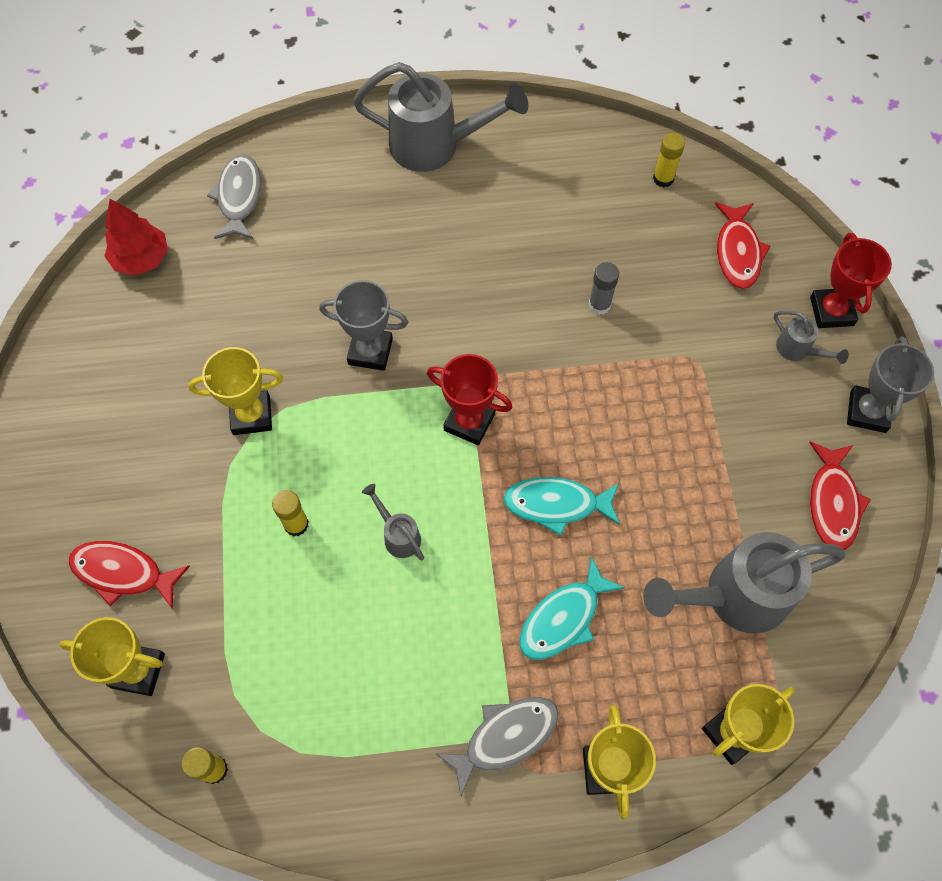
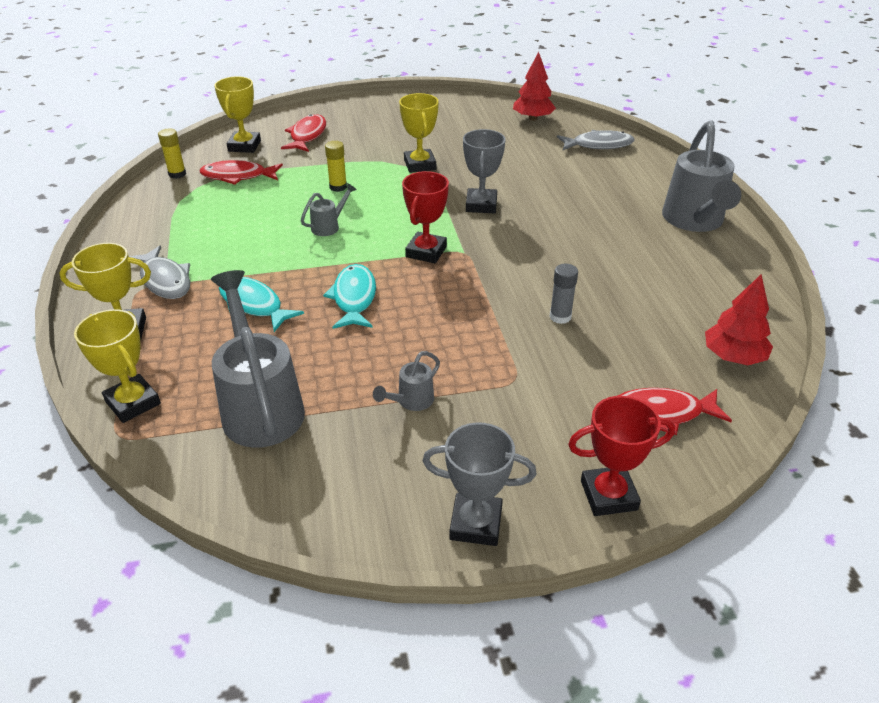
camera: 85 degrees right, 25 degrees down
(663, 178) = (733, 356): yellow glue stick -> red tree
(798, 350) = (545, 462): grey watering can -> grey watering can (411, 402)
(832, 503) = (357, 485): red fish -> red fish (237, 176)

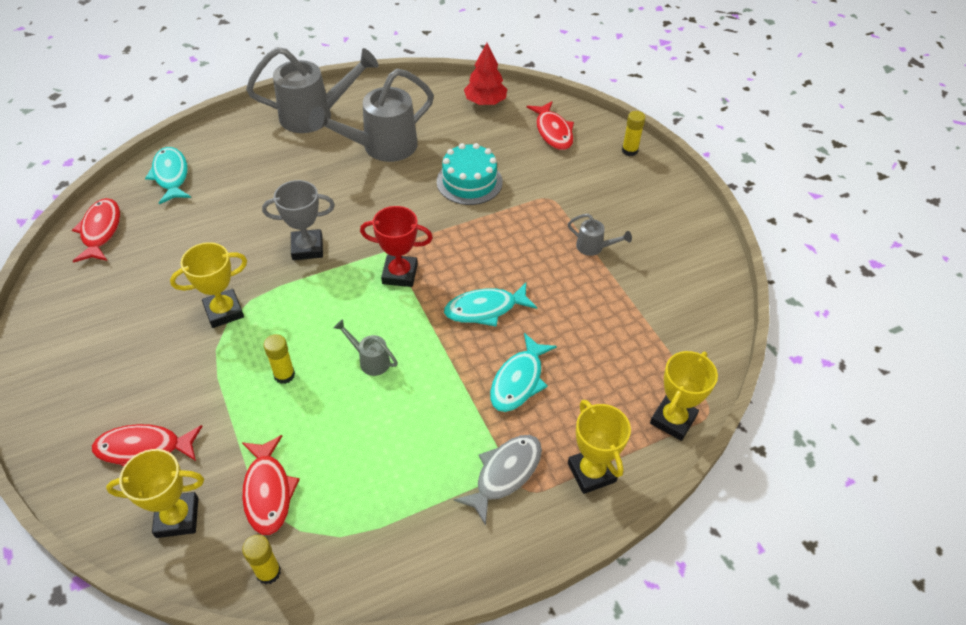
camera: 105 degrees left, 10 degrees up
(260, 405) = (636, 333): grey watering can -> grey watering can (381, 148)
(476, 524) = (678, 201): grey trophy -> none
(533, 118) = (100, 231): red tree -> red fish
(560, 317) = (469, 182): grey glue stick -> turquoise cake
(598, 145) = (171, 176): grey fish -> turquoise fish
(608, 495) = (629, 150): red trophy -> yellow glue stick

